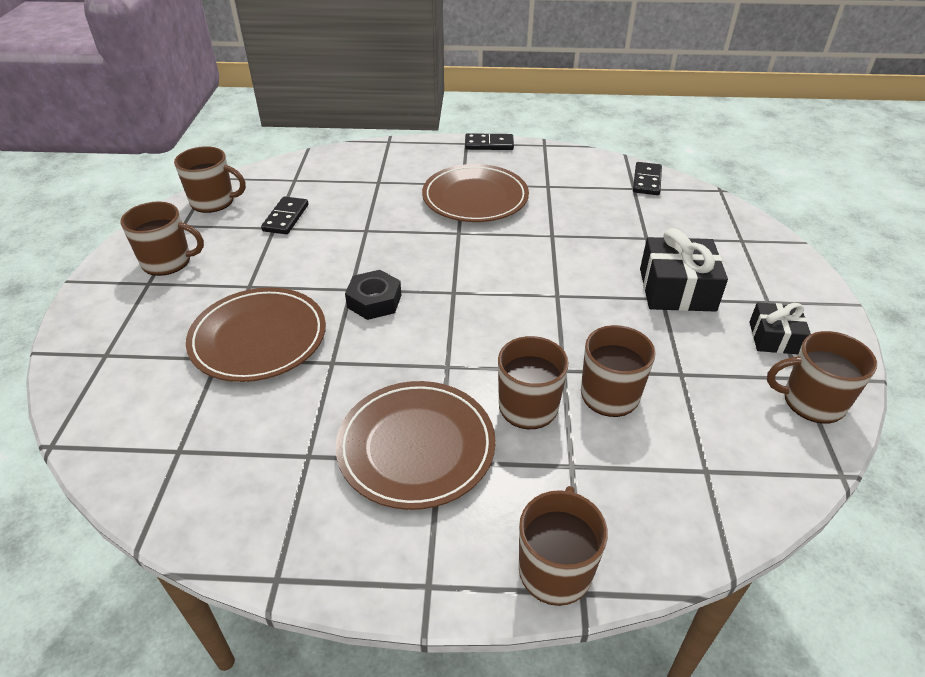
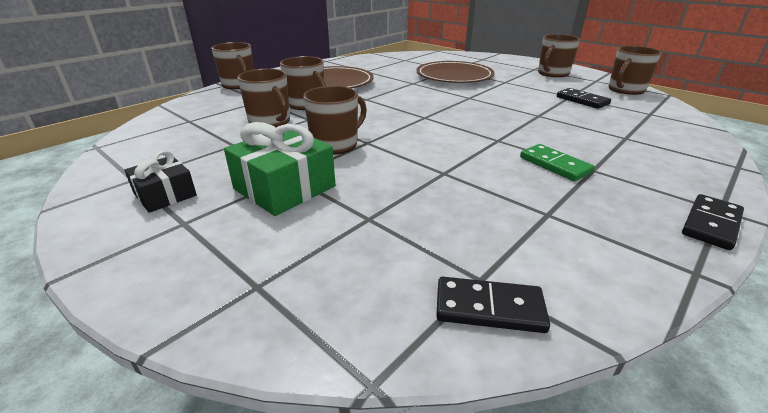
camera: 130 degrees right, 10 degrees down
(374, 301) = (448, 99): black nut -> none
(475, 198) = (554, 165): brown plate -> green domino
(647, 181) = (489, 308): black domino -> black domino turned 45 degrees counterclockwise
(677, 289) = (284, 188): black gift -> green gift
(811, 401) = (121, 170): brown mug -> brown mug (335, 144)

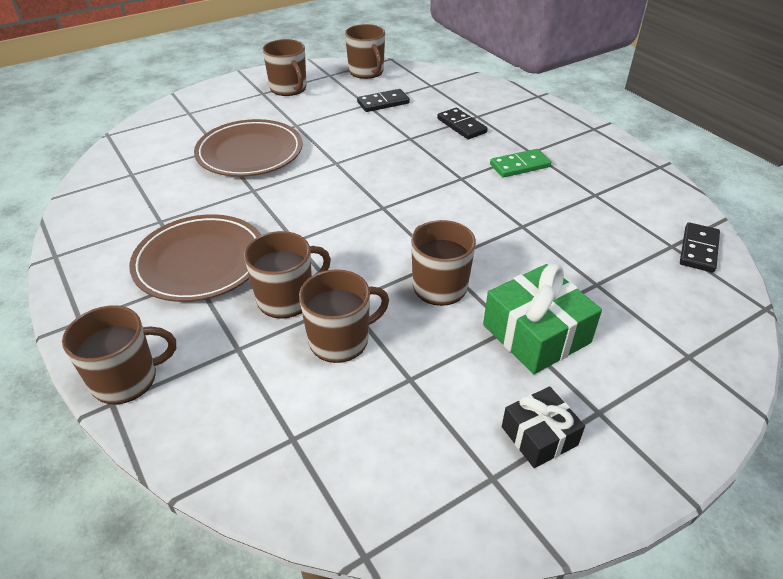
camera: 75 degrees left, 10 degrees up
(711, 224) = (610, 139): black domino -> black domino (461, 126)

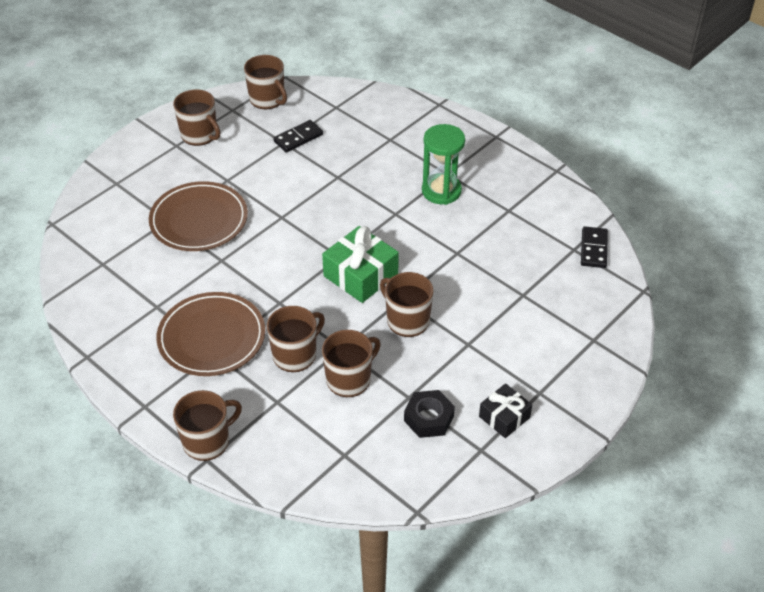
camera: 15 degrees left, 5 degrees up
(428, 413) = (428, 418): none -> black nut
(461, 126) = (379, 154): black domino -> none
(520, 166) = (441, 191): green domino -> green hourglass
(536, 333) = (487, 344): green gift -> green gift (361, 275)

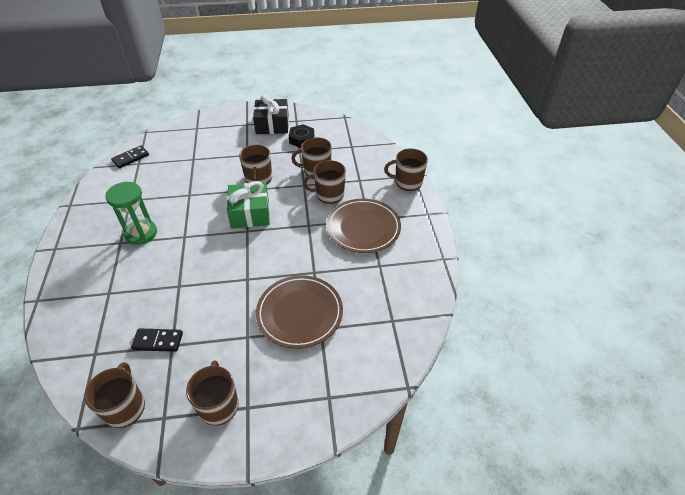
camera: 140 degrees left, 0 degrees up
(504, 417) = (272, 124): black gift -> black gift, size x1.63

